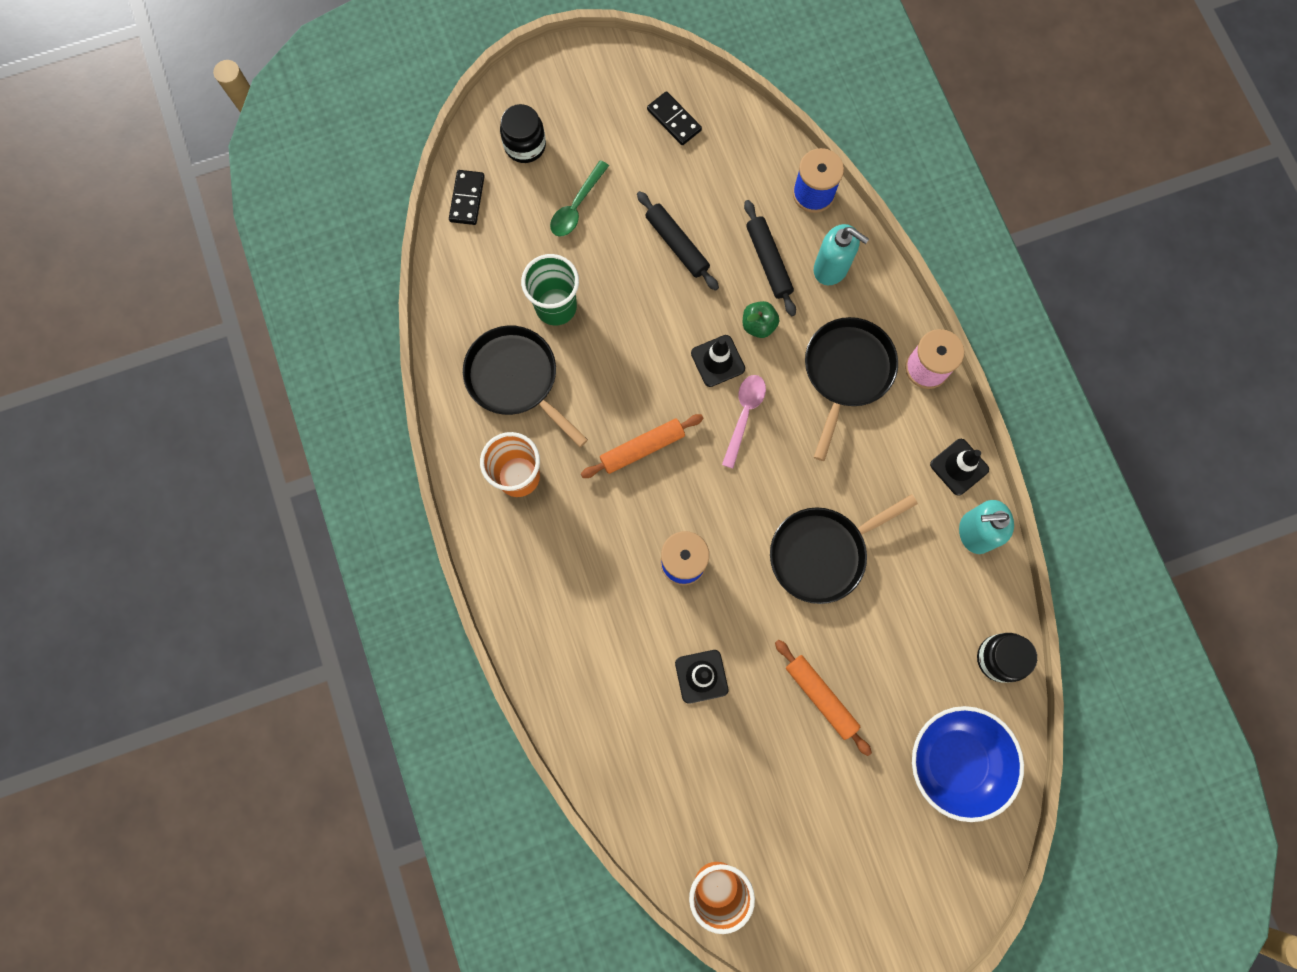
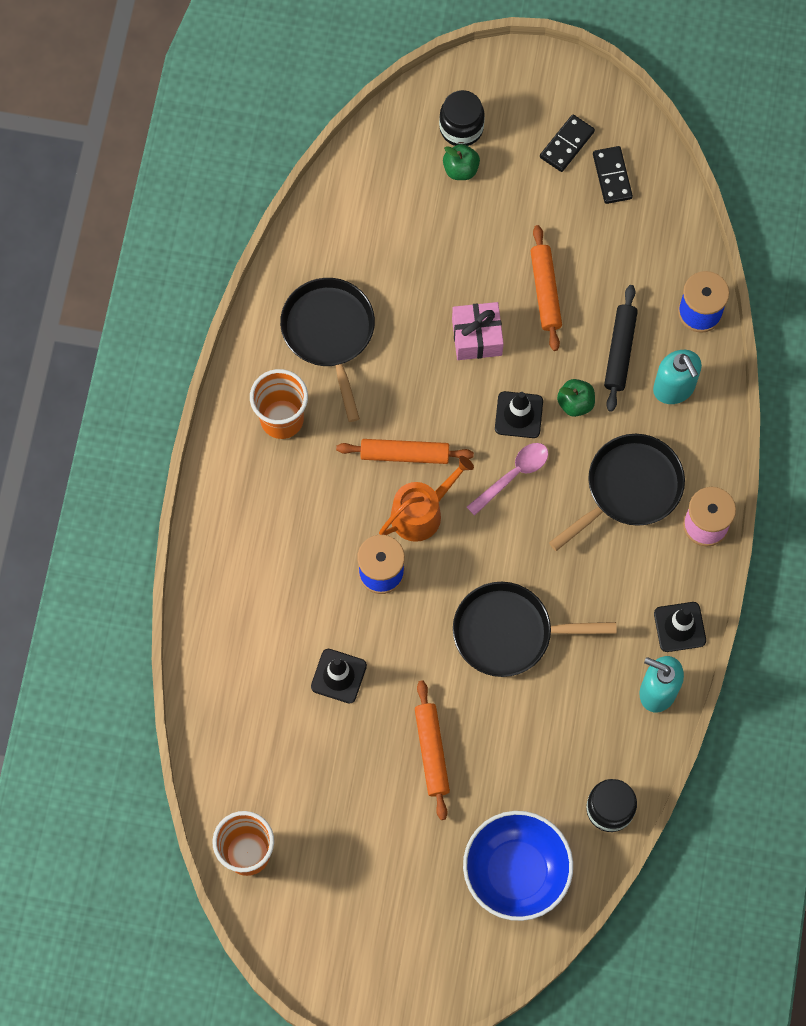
camera: 30 degrees right, 5 degrees down
(467, 199) = (380, 149): black domino -> black domino (567, 144)
(545, 180) = (460, 169): none -> green apple
(556, 307) = (402, 289): green cup -> none
(576, 206) = (475, 208): green spoon -> none
(643, 314) = (477, 337): none -> pink gift
(677, 244) = (545, 291): black rolling pin -> orange rolling pin
(686, 490) = (422, 512): none -> orange watering can

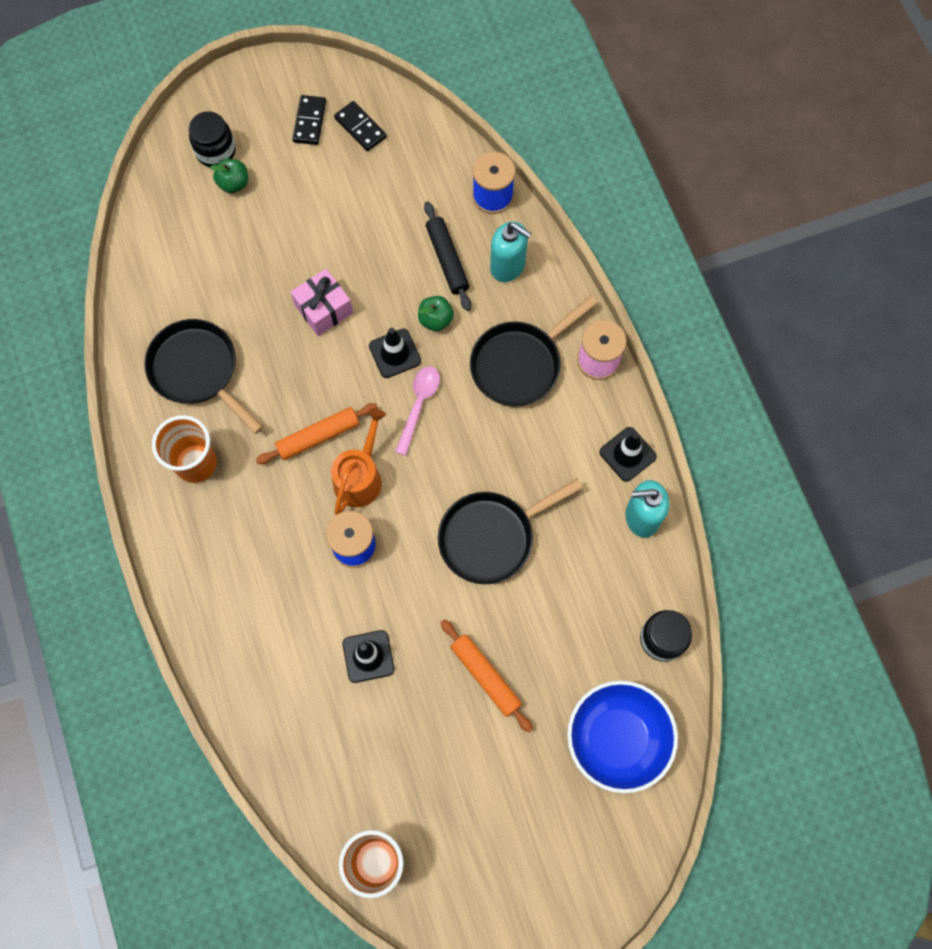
camera: 30 degrees left, 0 degrees up
(545, 291) = (359, 244): orange rolling pin -> none
(629, 488) = (520, 364): black pan -> black pan turned 150 degrees counterclockwise

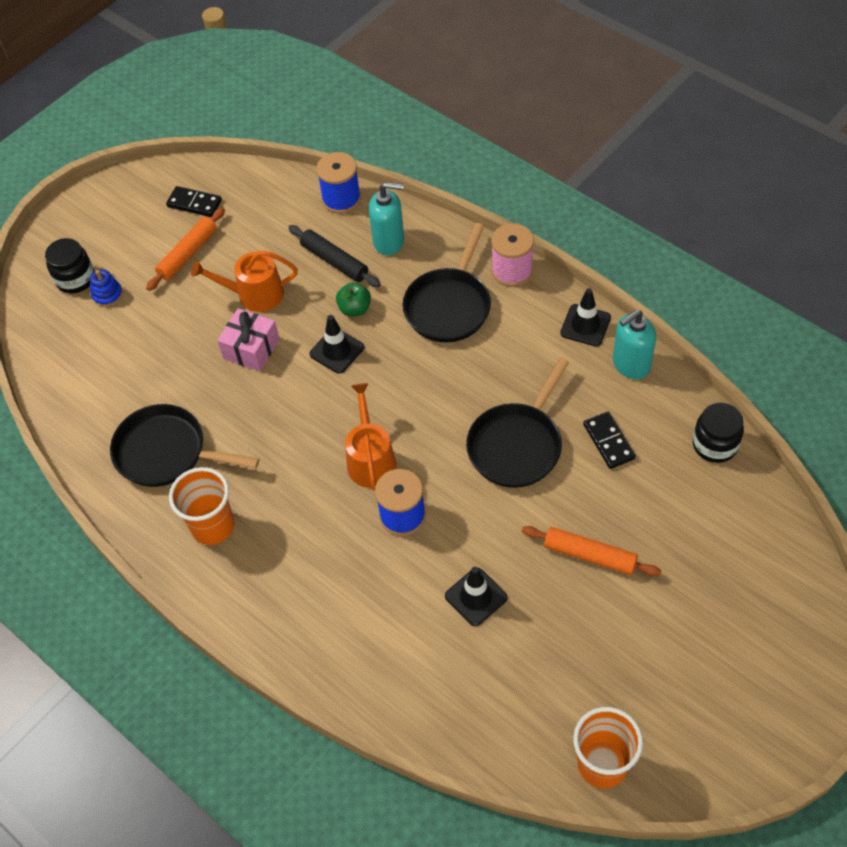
camera: 25 degrees left, 15 degrees down
(234, 183) = (107, 295): green apple -> blue stacking toy
(310, 121) = (147, 219): black domino -> black domino (609, 441)
(318, 436) = (311, 447): orange rolling pin -> orange rolling pin (188, 254)
(358, 254) = (254, 294): none -> orange watering can
(419, 405) = (384, 378): pink spoon -> none
(617, 739) = (735, 541): blue bowl -> none

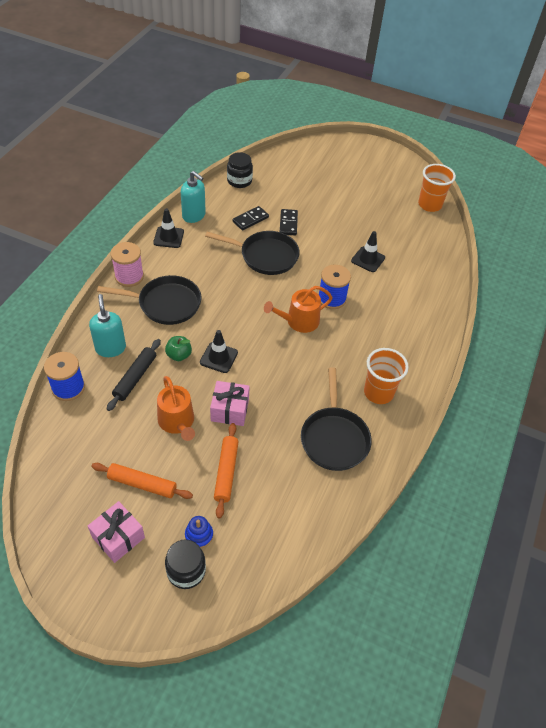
camera: 115 degrees left, 5 degrees down
(137, 229) = (118, 537): none -> pink gift
(194, 203) = (81, 498): black domino -> black domino (288, 223)
(589, 555) = (324, 219): orange rolling pin -> orange rolling pin (226, 472)

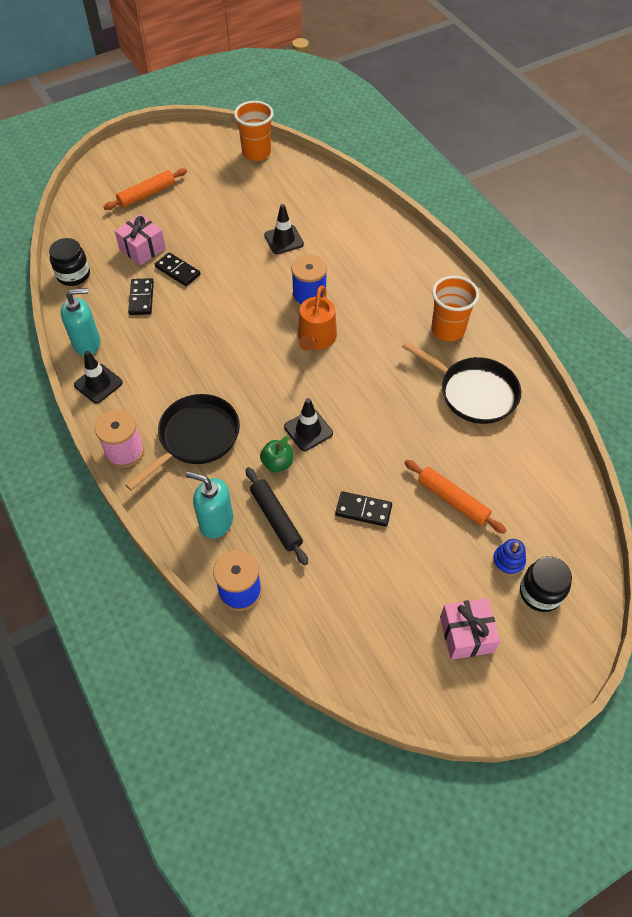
camera: 50 degrees left, 5 degrees up
(142, 484) = (417, 581): orange rolling pin -> orange rolling pin (147, 194)
(177, 422) = (363, 510): orange watering can -> black domino
(230, 410) = (381, 457): pink gift -> pink gift (142, 249)
(265, 256) = (205, 315): black pan -> none

